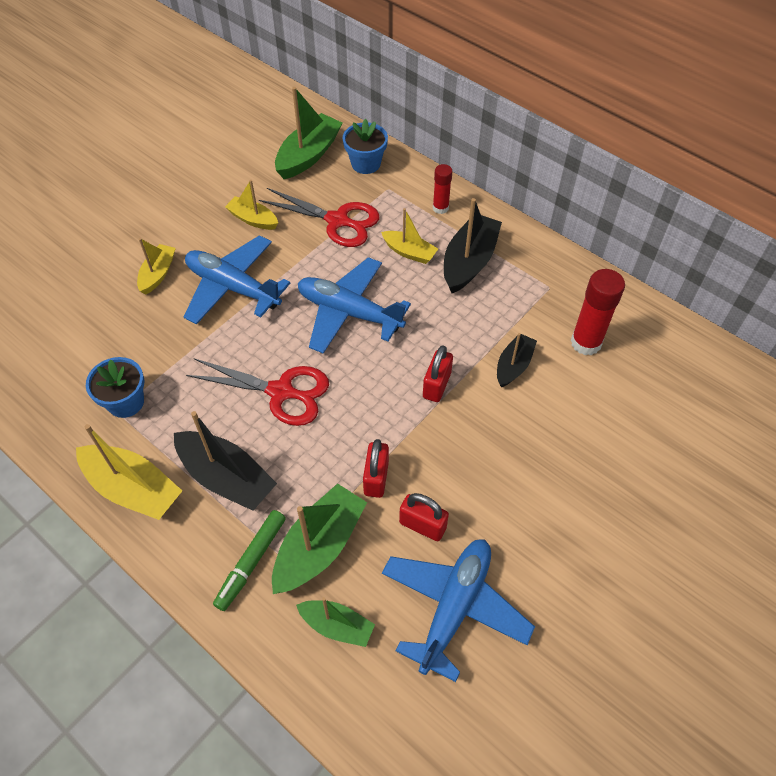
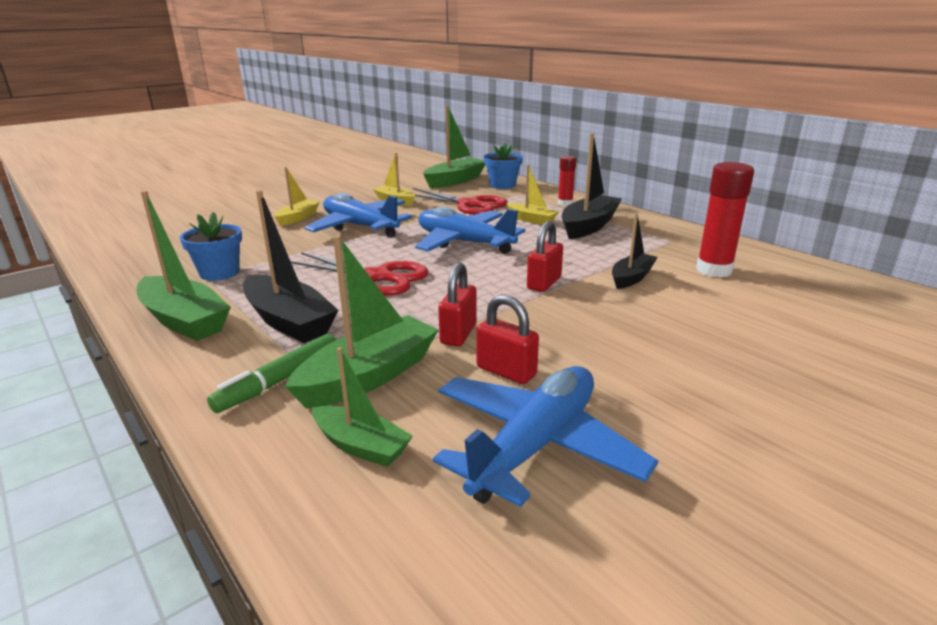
camera: 10 degrees right, 30 degrees down
(133, 489) = (184, 320): yellow boat -> green boat

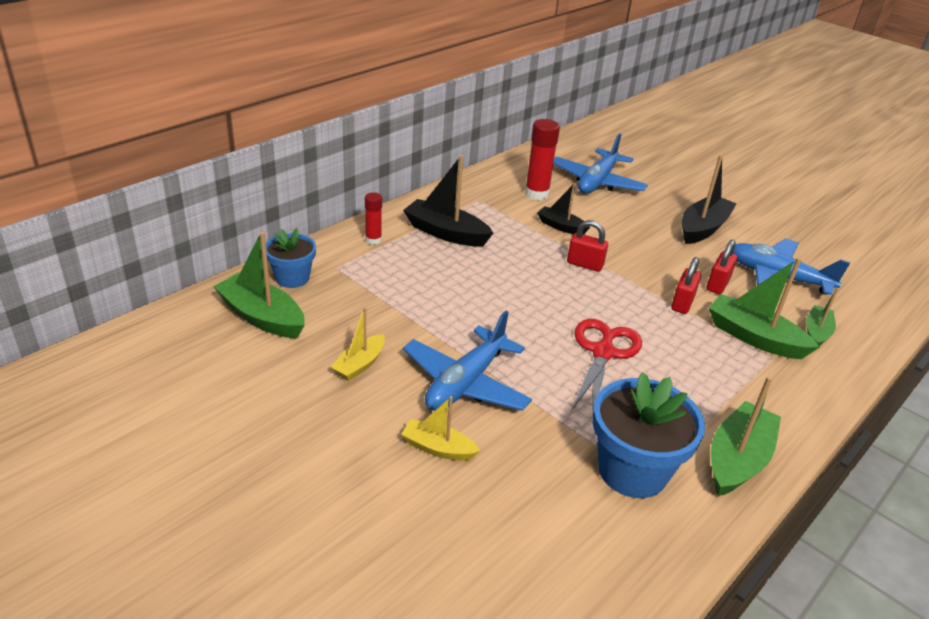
camera: 100 degrees left, 10 degrees up
(219, 273) = (632, 470): blue flower pot -> blue flower pot, size x1.65
(280, 381) = (783, 377): green marker -> none
(288, 321) = (706, 391): black boat -> black boat (703, 228)
(458, 334) = (682, 303): red padlock -> red padlock turned 75 degrees counterclockwise
(464, 242) = (504, 304): blue plane -> blue plane (597, 182)
(469, 204) = (376, 303): red scissors -> none
(531, 220) = (429, 263): yellow boat -> none

